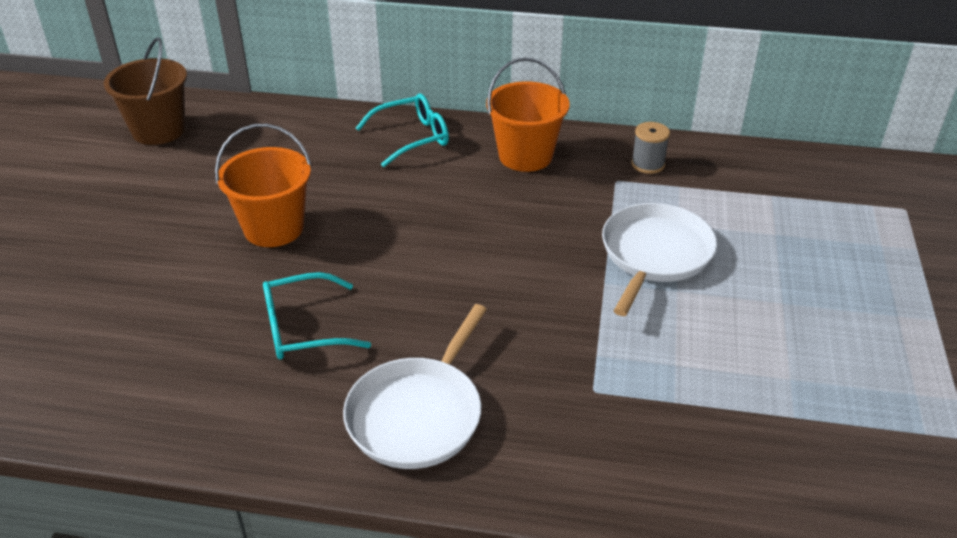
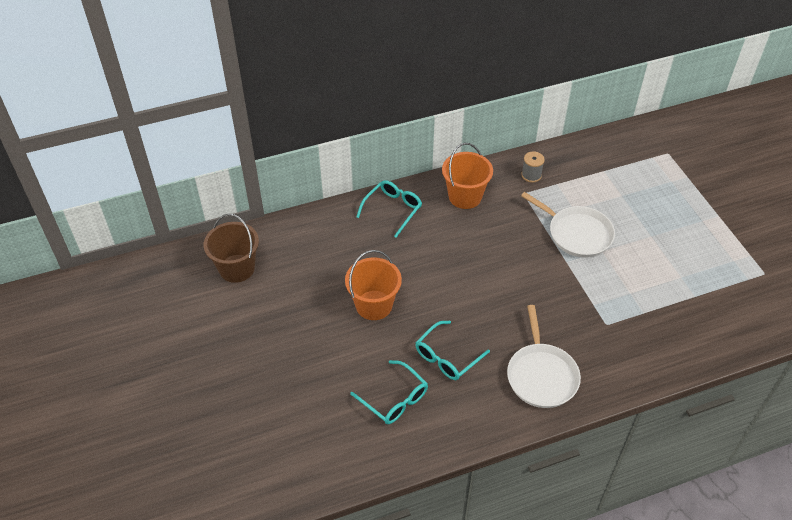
camera: 30 degrees left, 10 degrees up
(176, 348) = (395, 399): none -> turquoise glasses
(654, 255) = (577, 233): white pan -> white pan turned 135 degrees clockwise

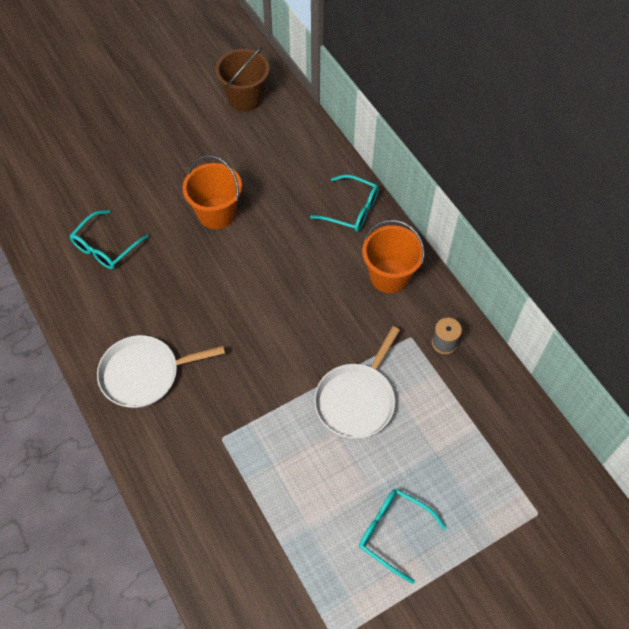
camera: 80 degrees right, 10 degrees up
(447, 357) = (158, 284): turquoise glasses -> turquoise glasses (393, 532)

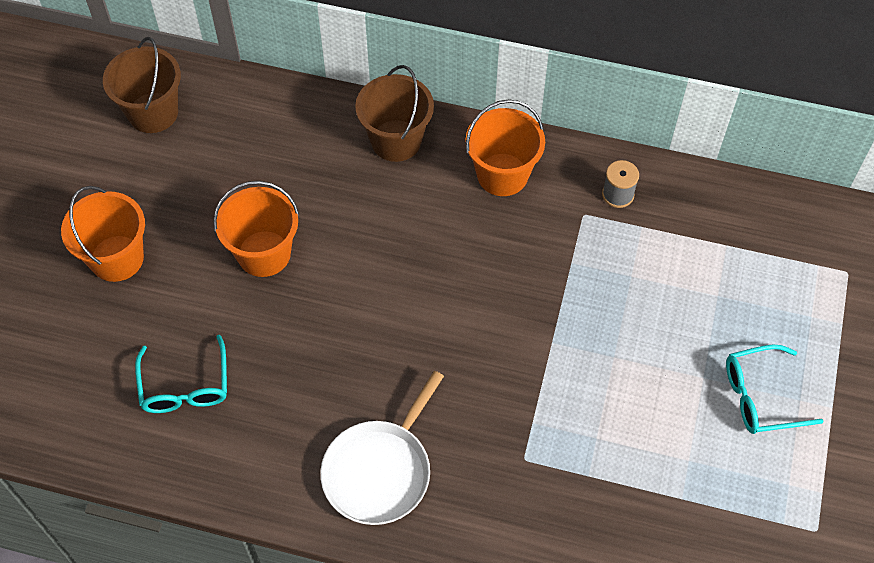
camera: 45 degrees left, 0 degrees up
(146, 157) = (117, 258): none -> orange bucket
(352, 210) = (396, 140): turquoise glasses -> brown bucket
(356, 400) = (602, 312): white pan -> none

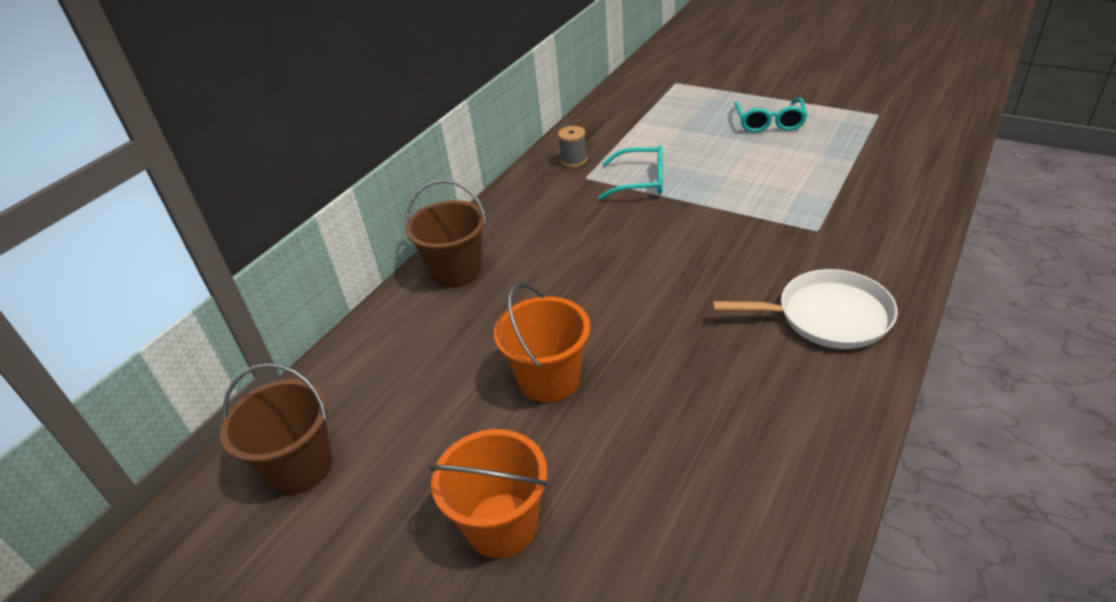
camera: 70 degrees left, 20 degrees down
(185, 386) = (709, 466): turquoise glasses -> turquoise glasses (641, 181)
(380, 471) = (827, 316): white pan -> white pan turned 45 degrees counterclockwise
(502, 174) = (526, 213): orange bucket -> none

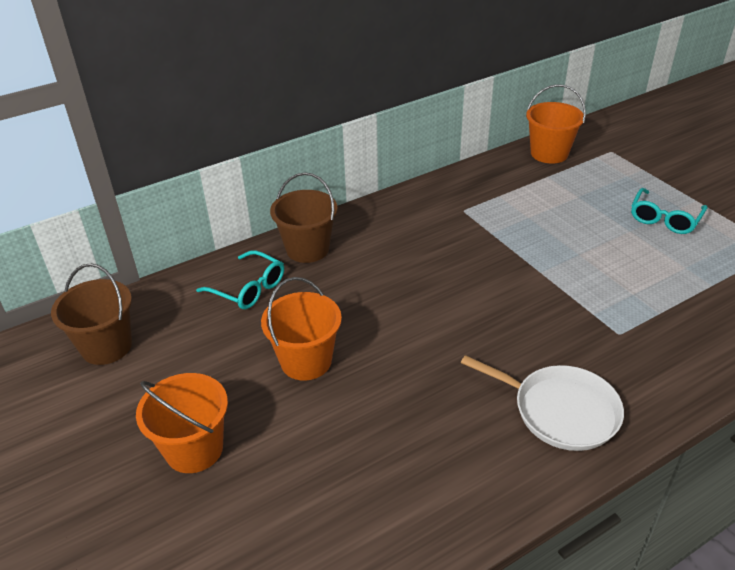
camera: 25 degrees right, 0 degrees up
(574, 160) = (466, 192): grey spool -> none
(622, 102) = (549, 153): none -> orange bucket
(641, 181) = (505, 231): turquoise glasses -> turquoise glasses (249, 288)

